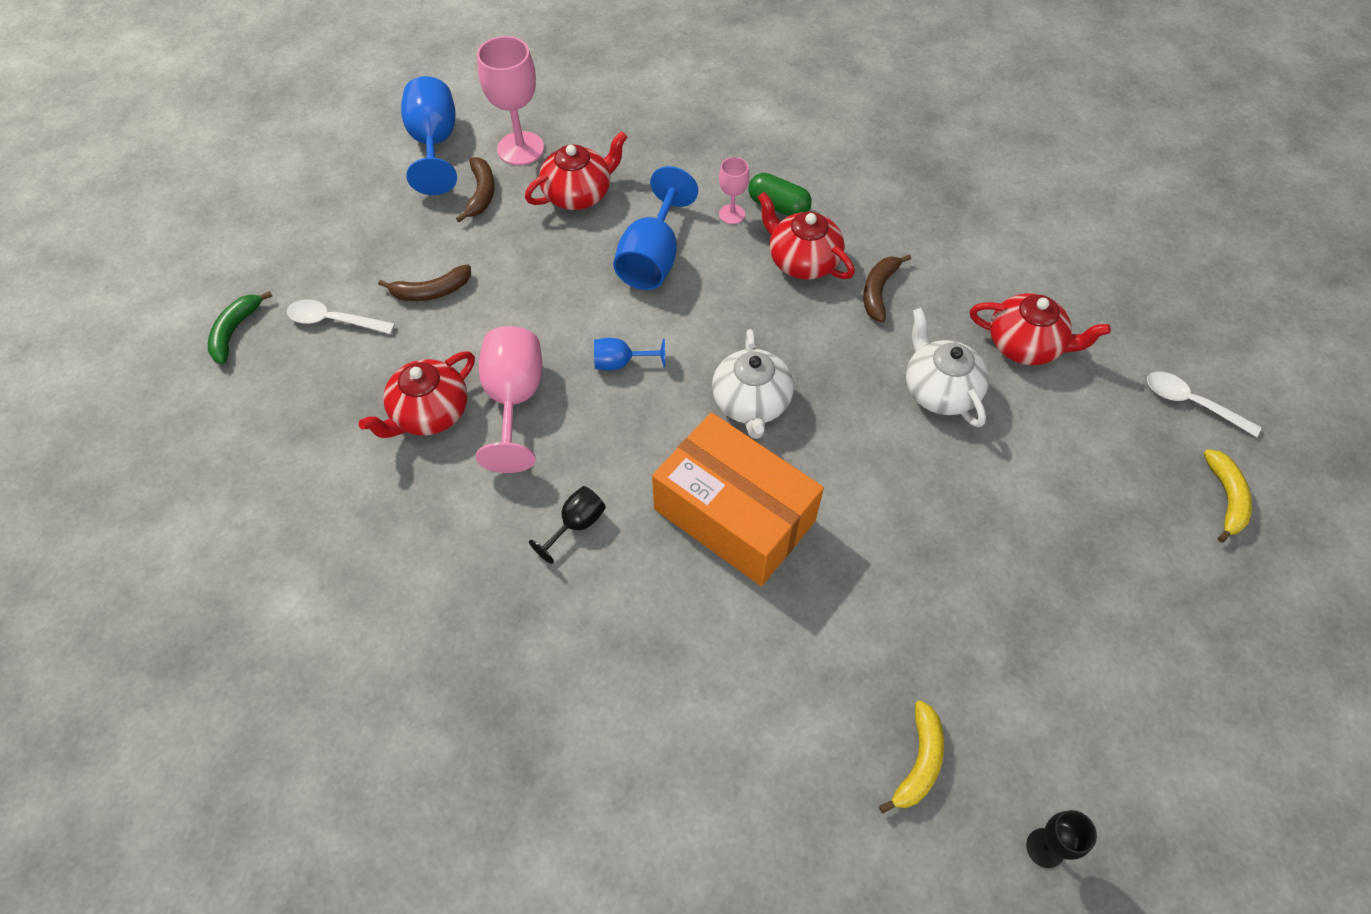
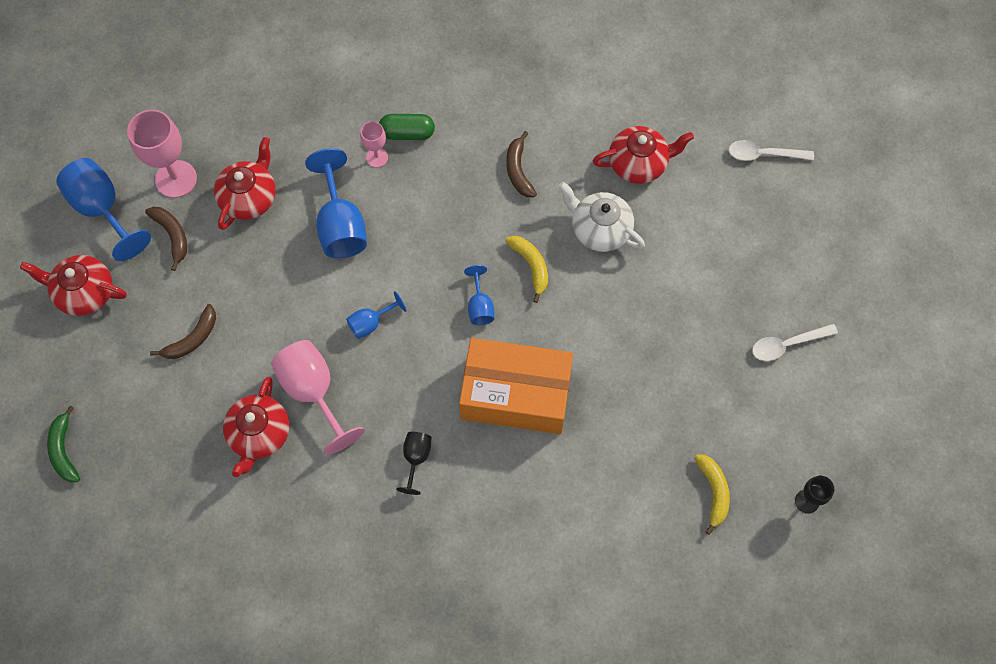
camera: 30 degrees left, 10 degrees up
(333, 320) = (134, 401): white spoon -> white spoon (787, 345)
(751, 403) = (480, 306): white teapot -> blue goblet
(802, 260) = (451, 172): red teapot -> red teapot (84, 292)
(1226, 498) = (812, 215): yellow banana -> yellow banana (531, 266)

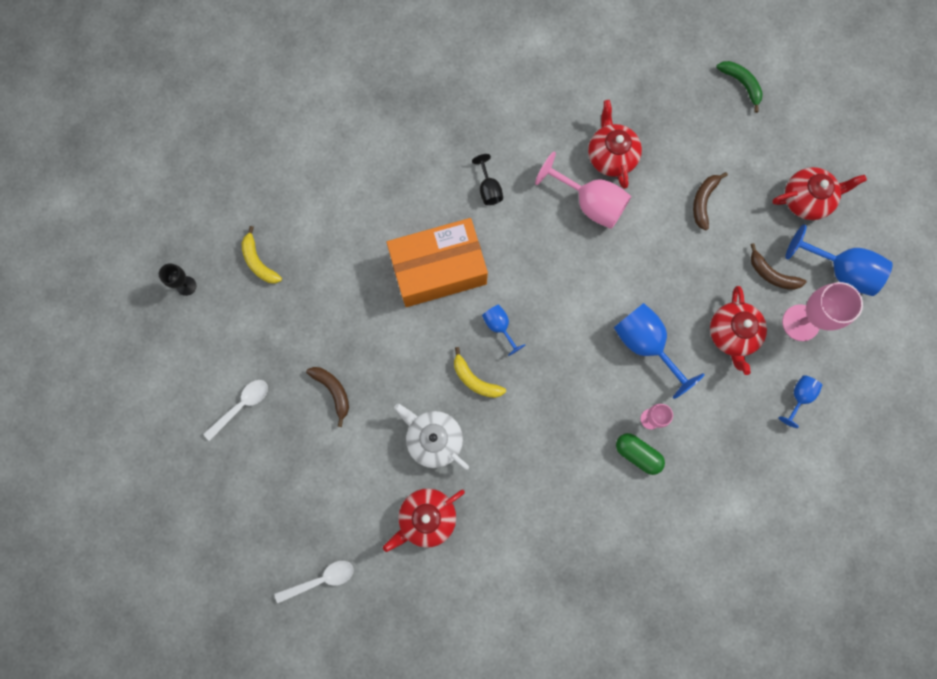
camera: 155 degrees right, 10 degrees up
(371, 323) = (576, 275): blue goblet -> blue goblet (799, 397)
(407, 133) = (637, 454): green capsule -> green capsule turned 60 degrees clockwise
(518, 170) = (526, 462): brown banana -> brown banana (333, 391)
(599, 229) = (433, 439): white teapot -> white teapot turned 150 degrees counterclockwise

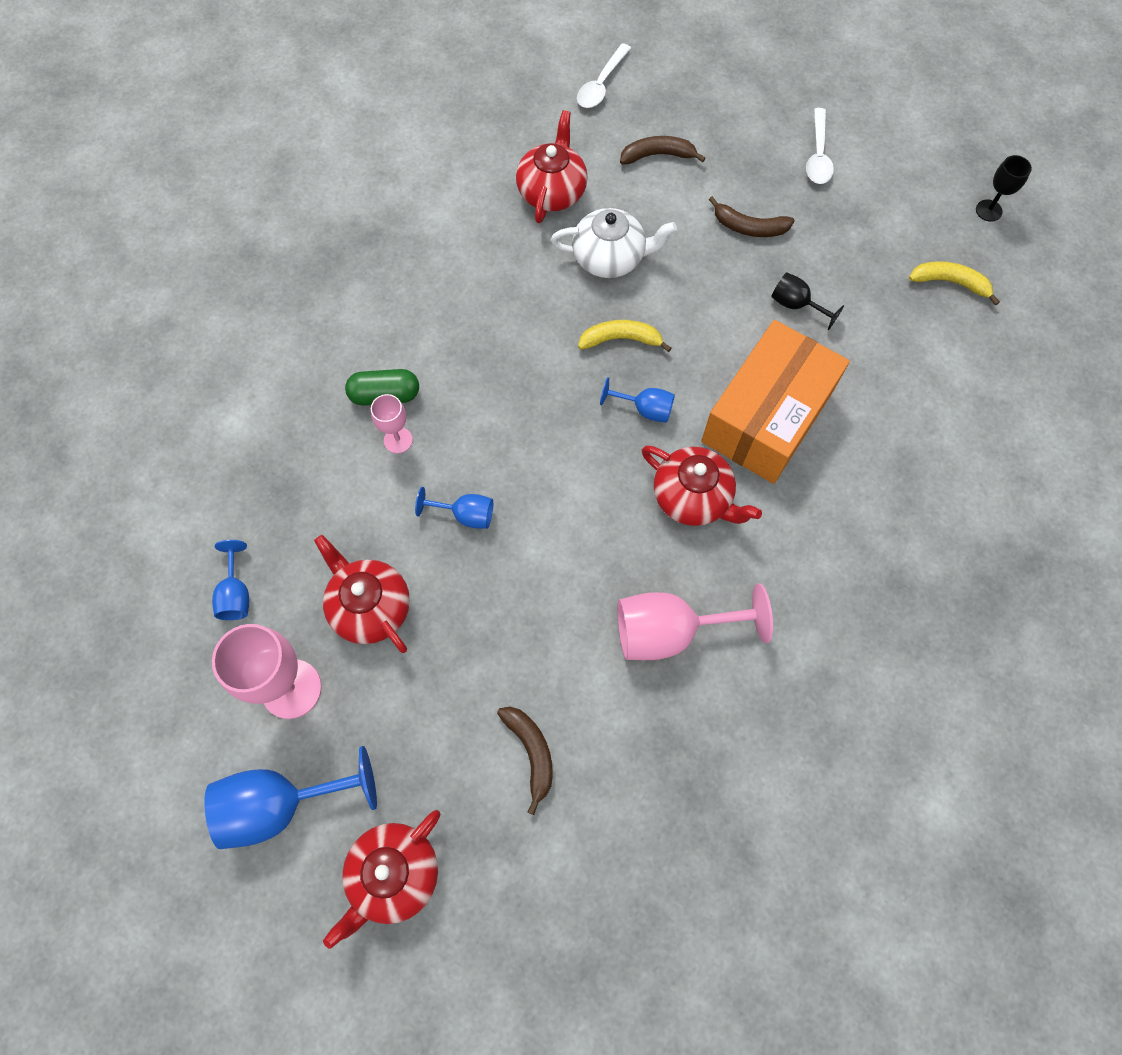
camera: 140 degrees right, 10 degrees down
(488, 189) = (802, 550): black goblet -> black goblet (796, 305)
(611, 155) = (698, 717): red teapot -> red teapot (693, 497)
(646, 344) = (465, 515): blue goblet -> blue goblet, size x0.53
(741, 84) = (614, 988): green banana -> none
(772, 274) = (371, 724): brown banana -> brown banana (657, 155)

